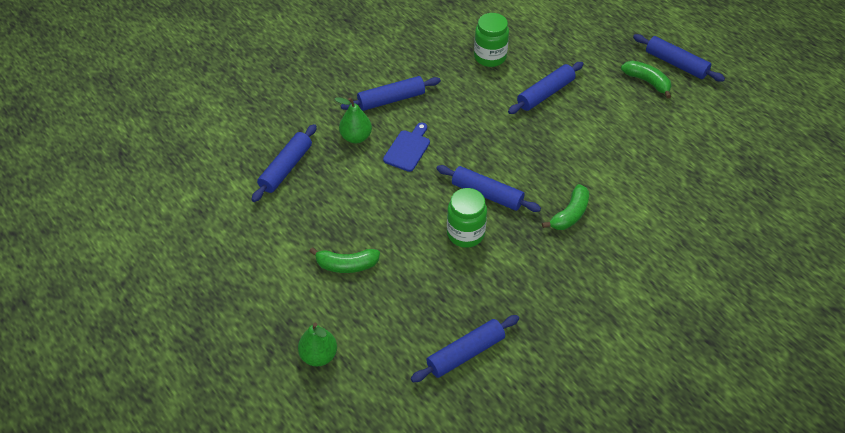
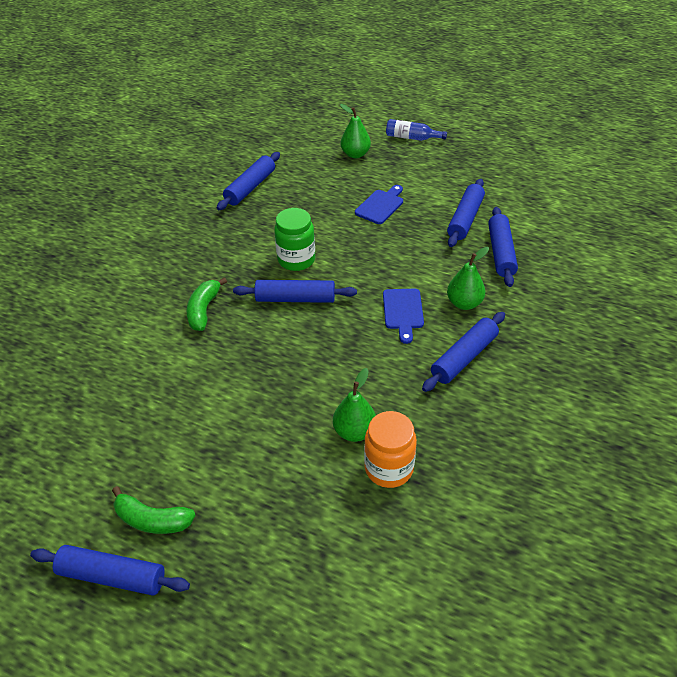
camera: 155 degrees right, 5 degrees down
(235, 354) = (412, 138): none -> blue bottle
(346, 265) = (381, 205): green banana -> blue cutting board
(490, 57) = (389, 468): green jar -> orange jar
(498, 83) = (354, 431): none -> green pear
(545, 93) = (287, 440): blue rolling pin -> blue rolling pin (465, 219)

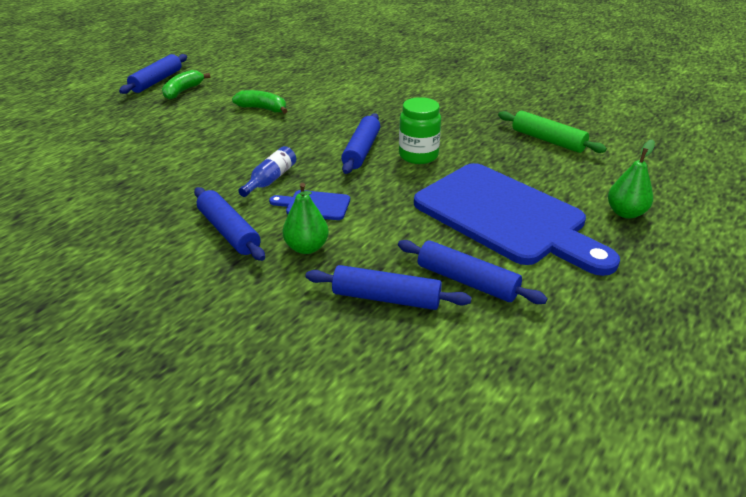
camera: 100 degrees right, 10 degrees down
(204, 310) = (366, 111): green banana -> green banana (262, 109)
(250, 187) = (548, 140): blue rolling pin -> green rolling pin
(354, 431) = (190, 162): green pear -> none
(381, 205) = (506, 217): blue cutting board -> blue cutting board, size x2.49
(389, 468) = (143, 172): orange jar -> none
(412, 138) = (682, 269): blue bottle -> blue bottle (270, 179)

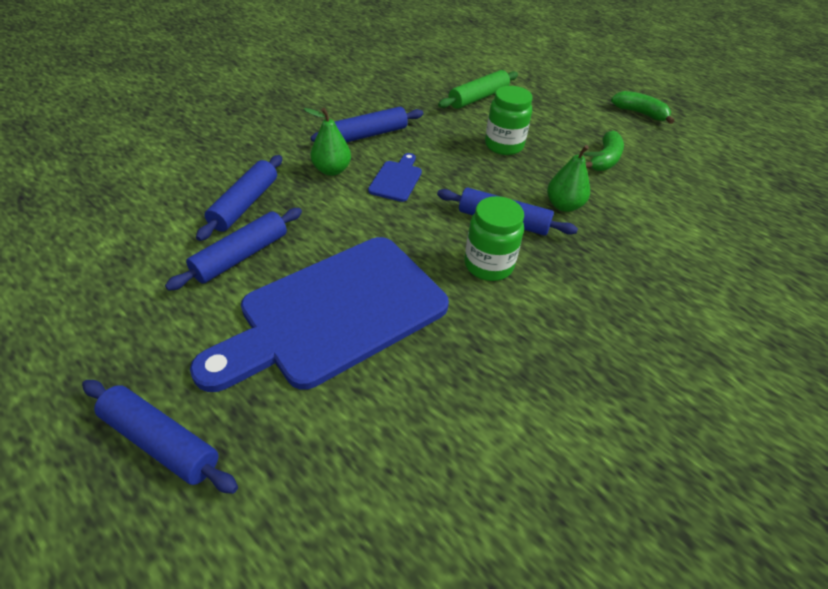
camera: 95 degrees right, 10 degrees up
(157, 81) = (661, 99): blue rolling pin -> blue rolling pin (161, 441)
(244, 152) = (504, 145): none -> green jar
(270, 179) = (448, 158): blue bottle -> none
(548, 140) = (531, 425): green rolling pin -> green rolling pin (478, 98)
(625, 213) = (303, 450): green pear -> green pear (564, 205)

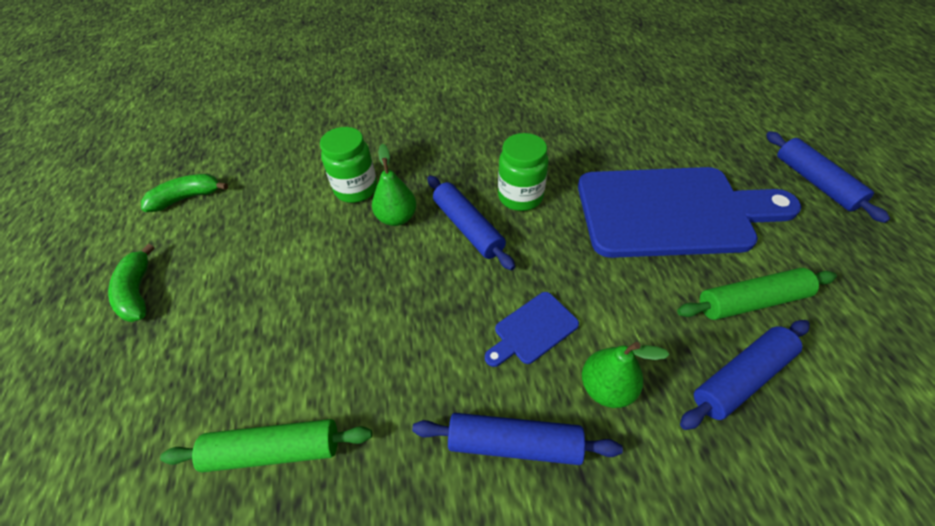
camera: 140 degrees left, 5 degrees up
(241, 256) = (751, 301): blue rolling pin -> green rolling pin
(504, 145) = (359, 322): green jar -> green jar (356, 189)
(604, 160) = (286, 247): green banana -> green banana (187, 198)

